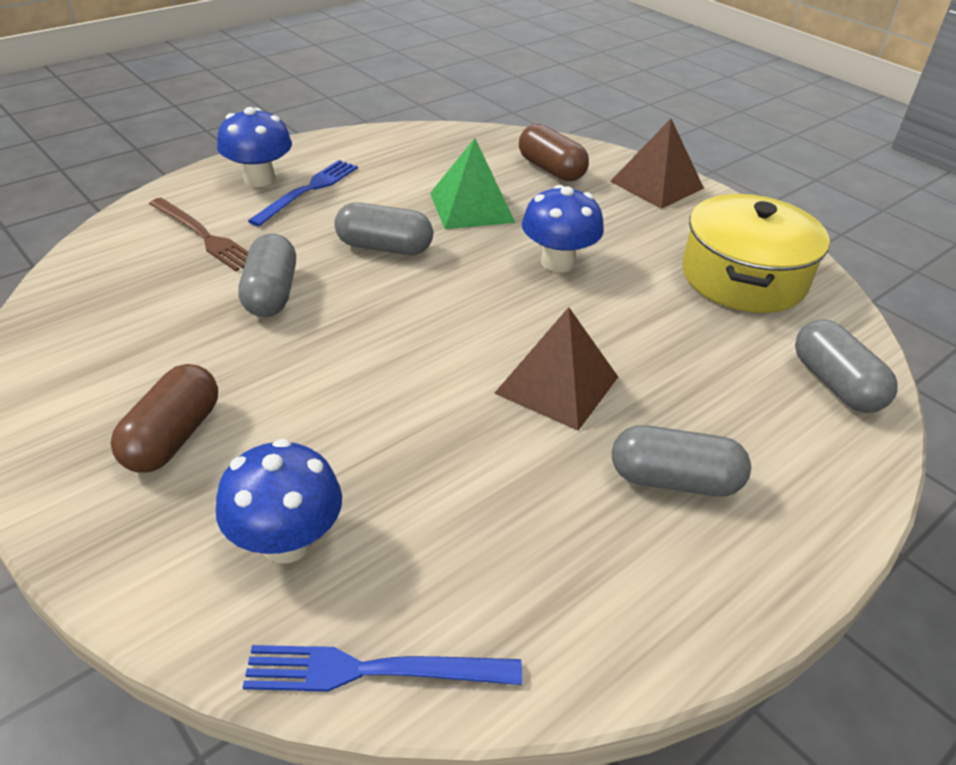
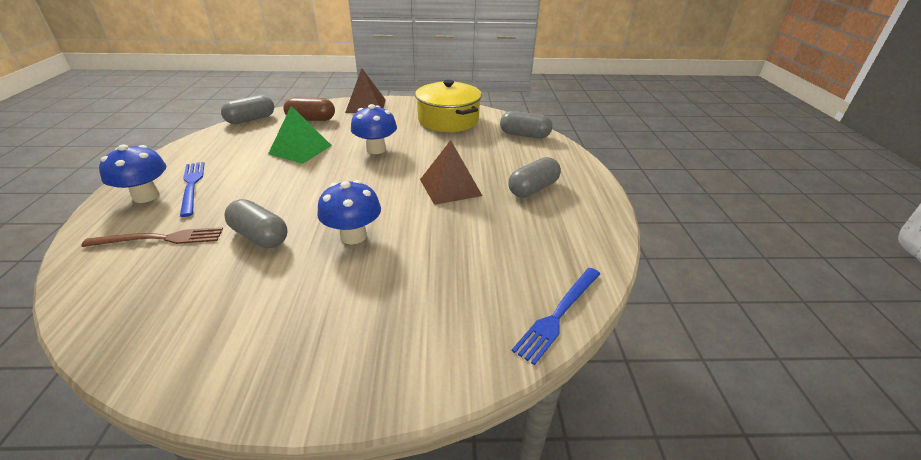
camera: 50 degrees left, 5 degrees down
(173, 437) = (325, 323): brown capsule -> none
(286, 542) = (455, 310): blue mushroom -> blue mushroom (353, 236)
(384, 247) = (286, 185): grey capsule -> grey capsule (251, 119)

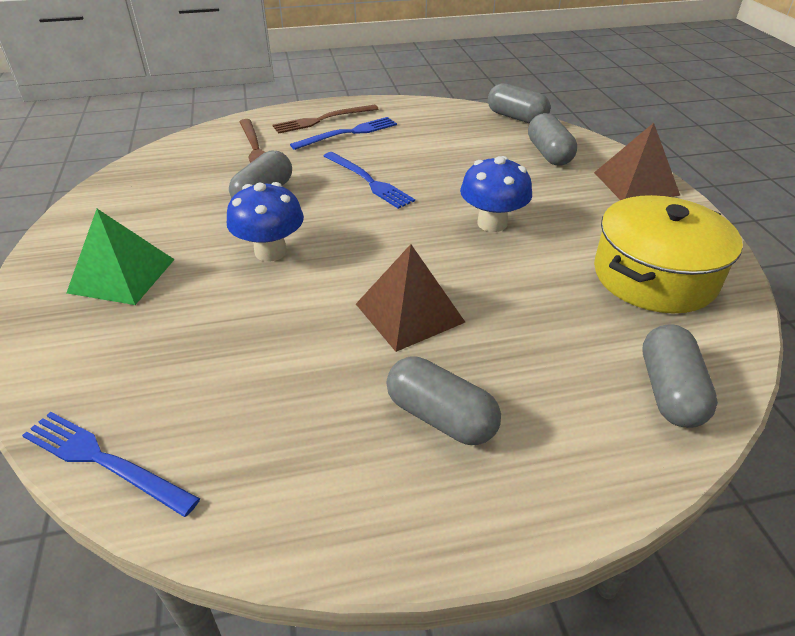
camera: 80 degrees right, 5 degrees up
(146, 196) = (323, 120): blue mushroom -> brown fork
(285, 184) = (368, 181): none -> blue fork
(300, 149) = (458, 168): green pyramid -> green pyramid (122, 275)
(311, 119) = (549, 154): brown capsule -> grey capsule

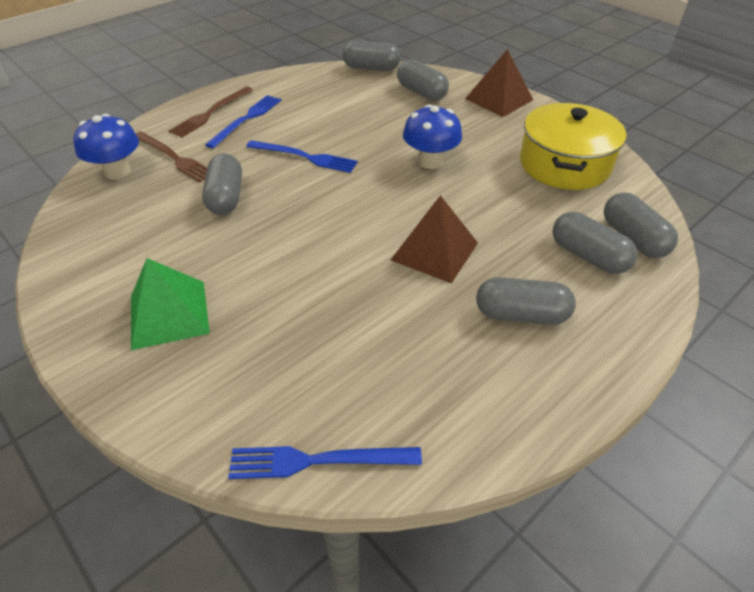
camera: 30 degrees left, 5 degrees up
(270, 252) = (282, 244): blue mushroom -> blue mushroom (117, 172)
(587, 388) = (588, 256): none -> grey capsule

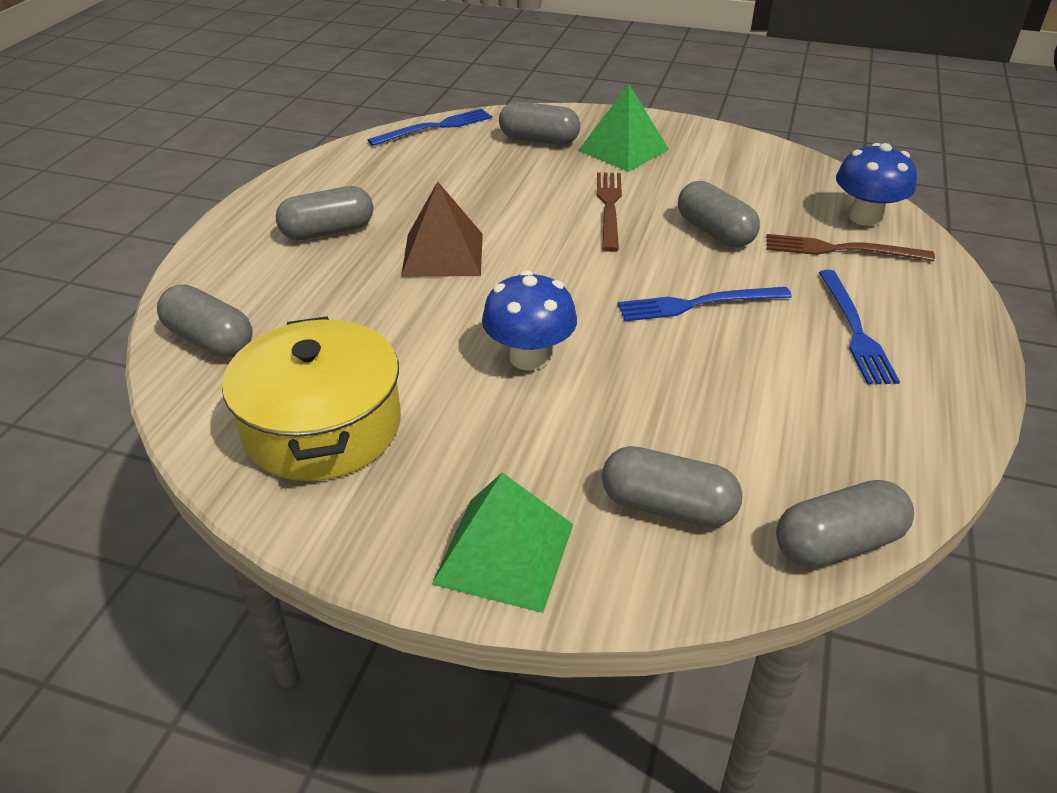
camera: 150 degrees right, 5 degrees down
(211, 113) = (916, 321): brown fork -> brown fork (609, 207)
(499, 99) = (504, 553): brown pyramid -> green pyramid
(588, 256) = (267, 302): grey capsule -> grey capsule (539, 140)

